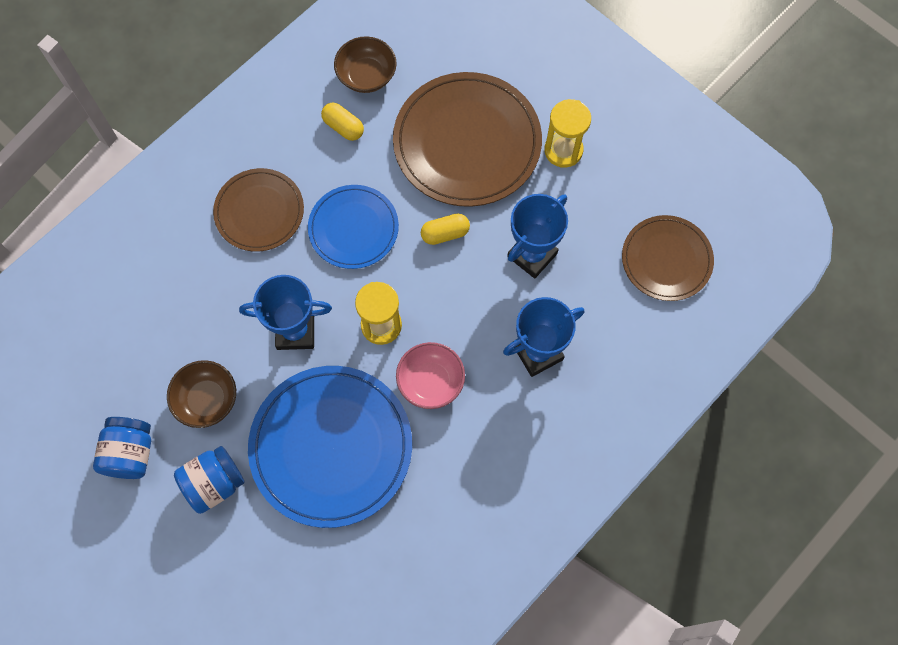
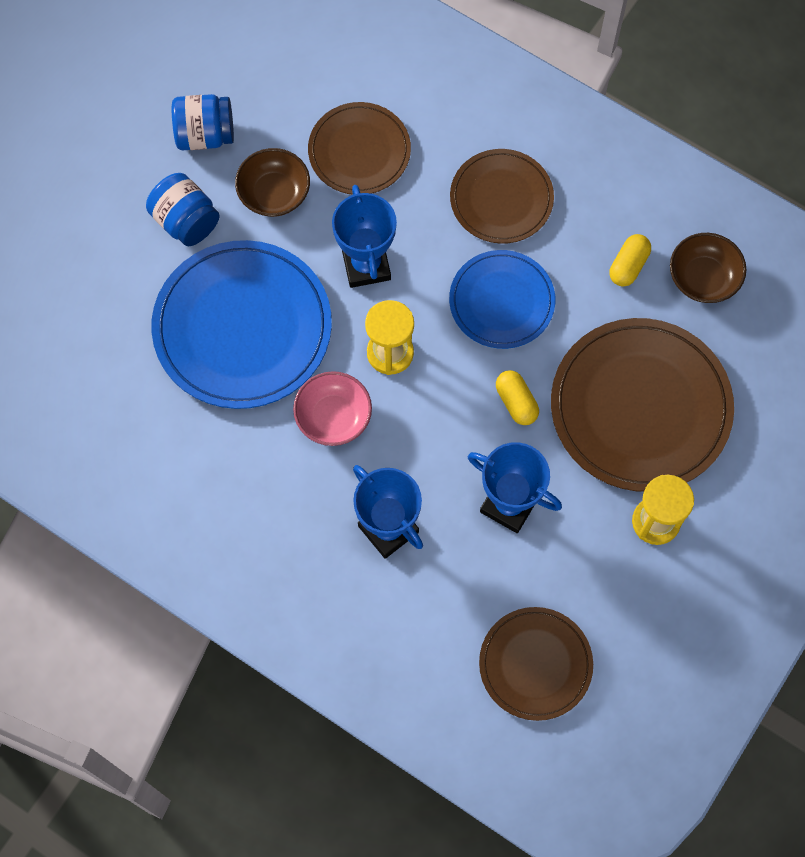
camera: 80 degrees right, 0 degrees up
(184, 319) = (359, 151): none -> brown plate

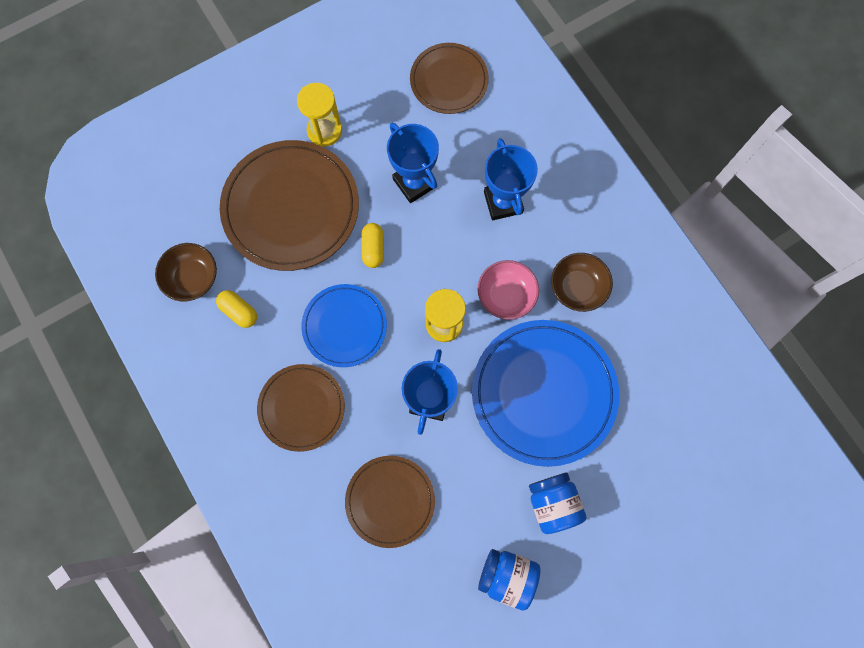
camera: 155 degrees left, 5 degrees up
(274, 193) = (473, 494): brown bowl -> brown bowl (577, 287)
(628, 265) = (239, 311): yellow capsule -> yellow capsule turned 75 degrees clockwise

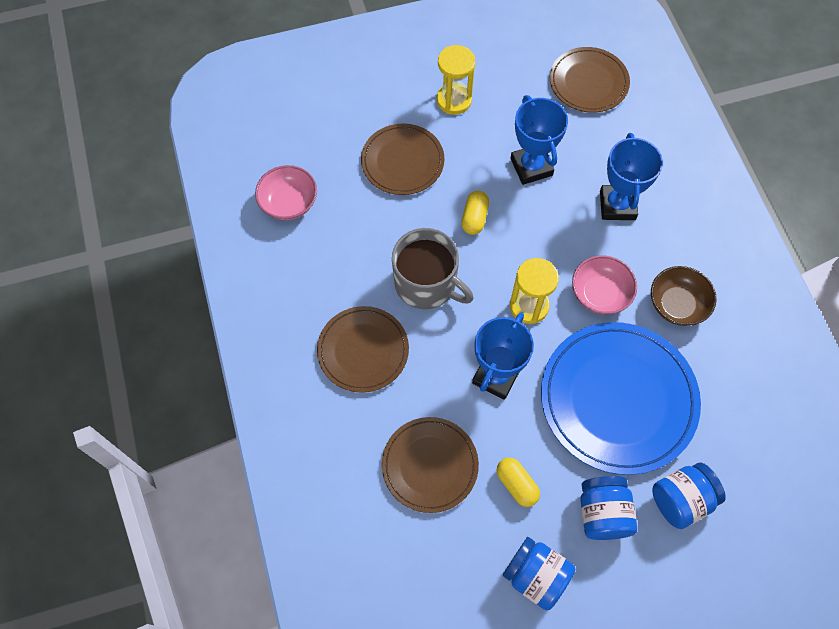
camera: 15 degrees right, 10 degrees down
(192, 278) = (289, 203): brown bowl -> pink bowl
(239, 311) = (326, 244): yellow capsule -> yellow capsule (516, 484)
(291, 207) = (402, 161): brown plate -> brown plate, size x0.59
(344, 326) = (427, 283): blue plate -> grey mug
(618, 472) = (681, 500): none -> blue jar

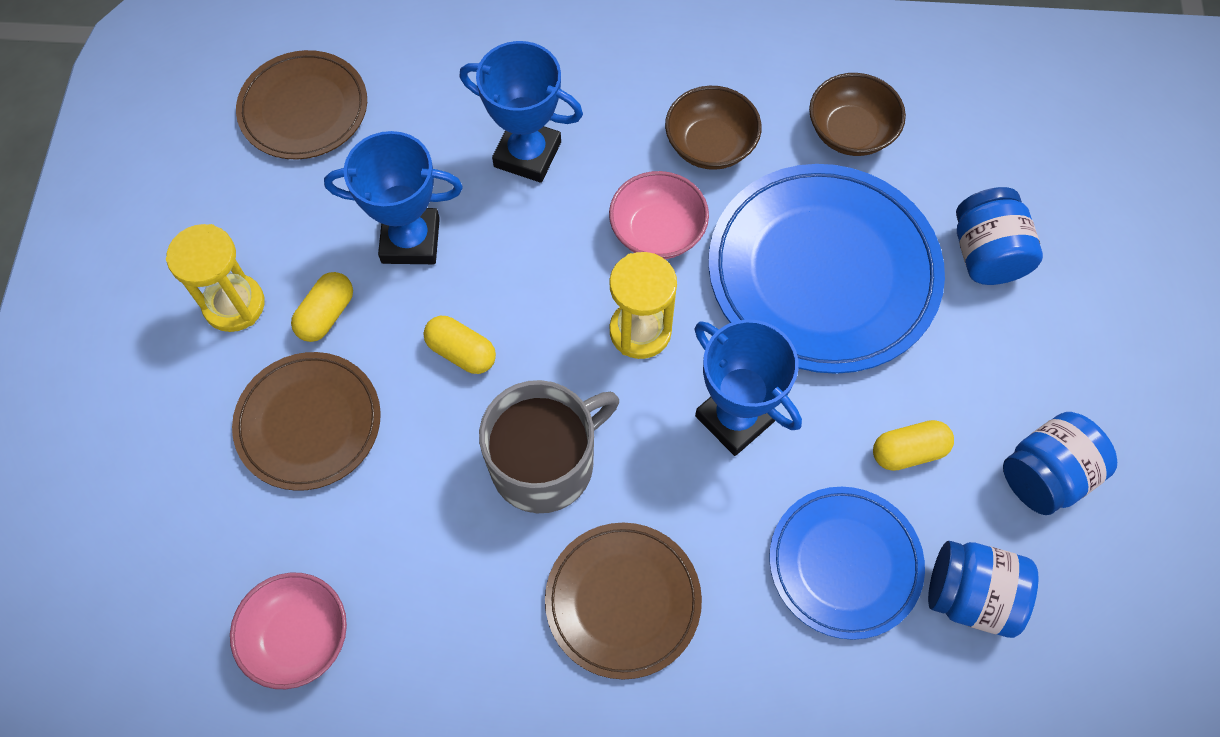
camera: 70 degrees left, 0 degrees up
(430, 465) = (844, 563): brown plate -> blue plate
(467, 144) = (326, 315): none -> yellow capsule
(602, 513) = (979, 356): blue jar -> blue jar (971, 596)
(732, 387) = (850, 132): none -> brown bowl

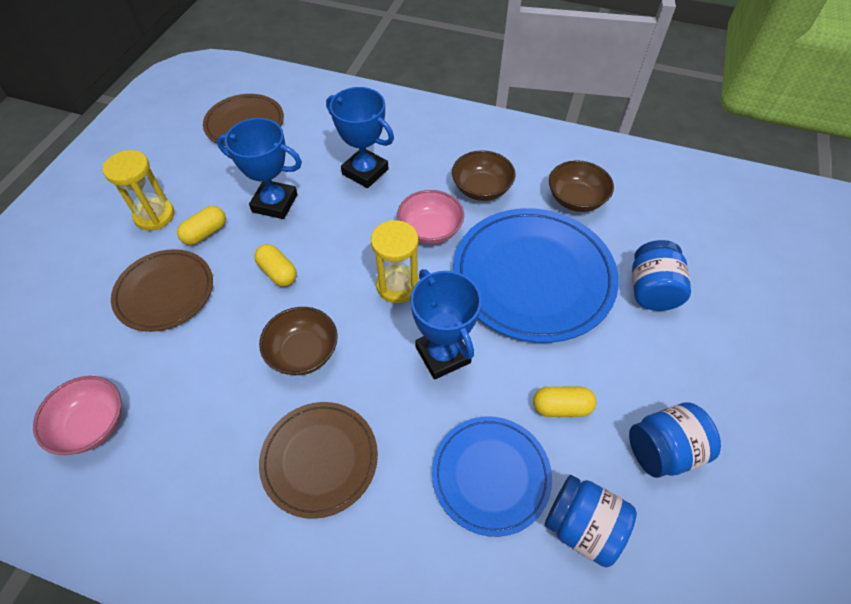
camera: 15 degrees right, 10 degrees down
(545, 462) = (303, 352): grey mug -> brown bowl

